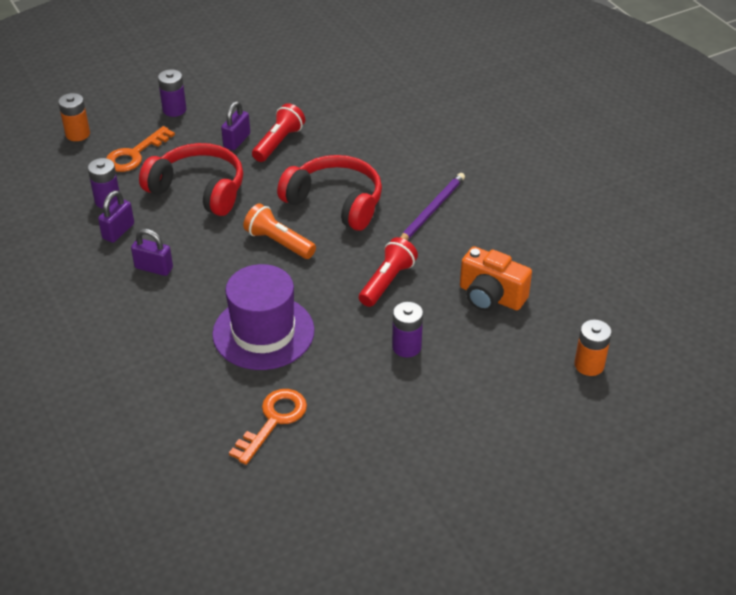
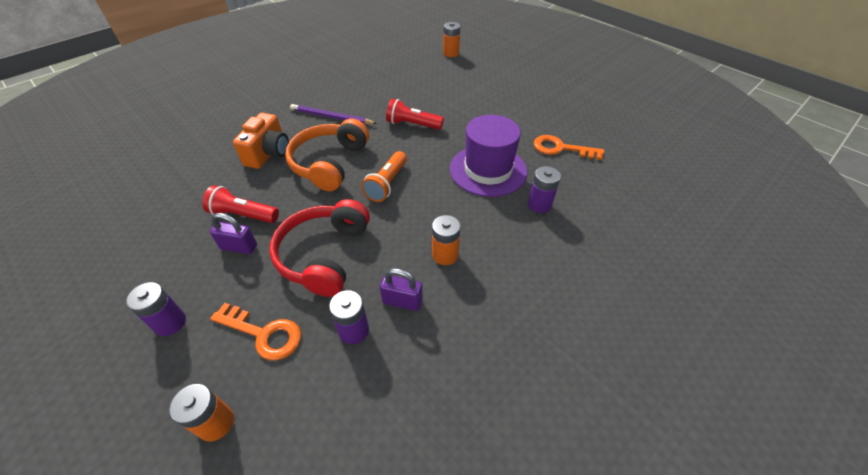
camera: 105 degrees left, 5 degrees up
(154, 268) = (445, 255): purple padlock -> orange battery
(335, 202) = (329, 163): red headphones -> orange headphones
(406, 347) = (468, 109): purple battery -> purple battery (539, 205)
(491, 296) = (411, 85): orange camera -> orange camera (268, 153)

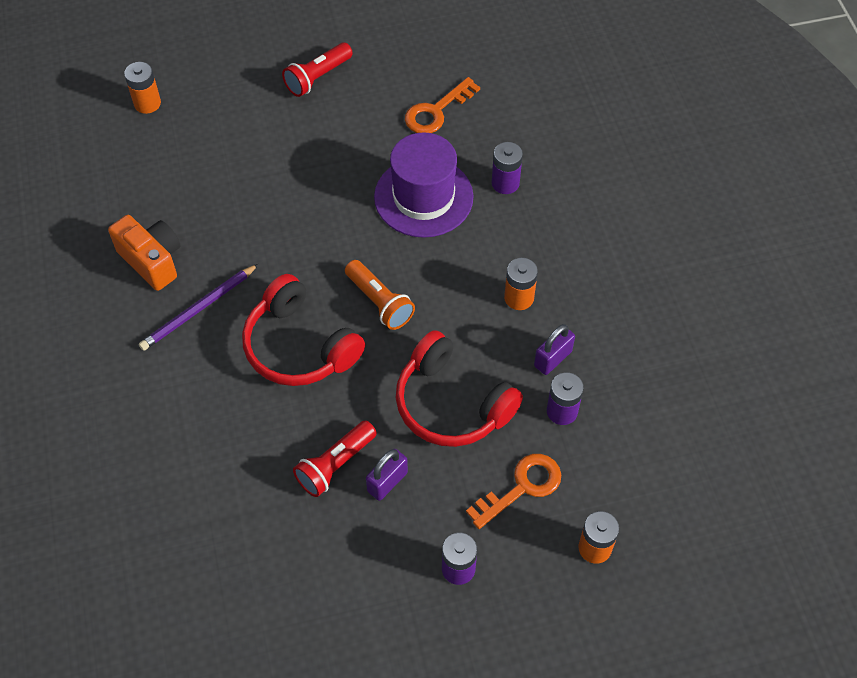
camera: 60 degrees left, 10 degrees up
(268, 153) = (229, 407): orange camera -> orange camera (152, 260)
(329, 163) = (299, 346): orange headphones -> red headphones
(413, 125) = (285, 227): red flashlight -> red flashlight (317, 77)

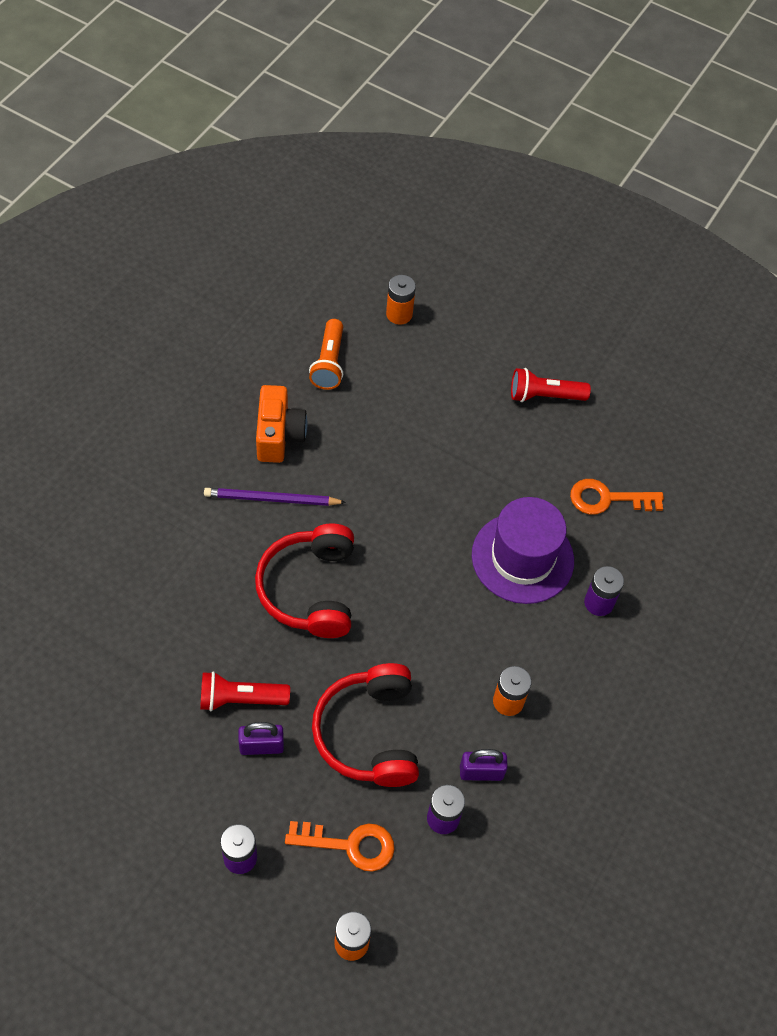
camera: 40 degrees right, 0 degrees up
(379, 302) = (401, 609): orange flashlight -> orange flashlight (329, 363)

